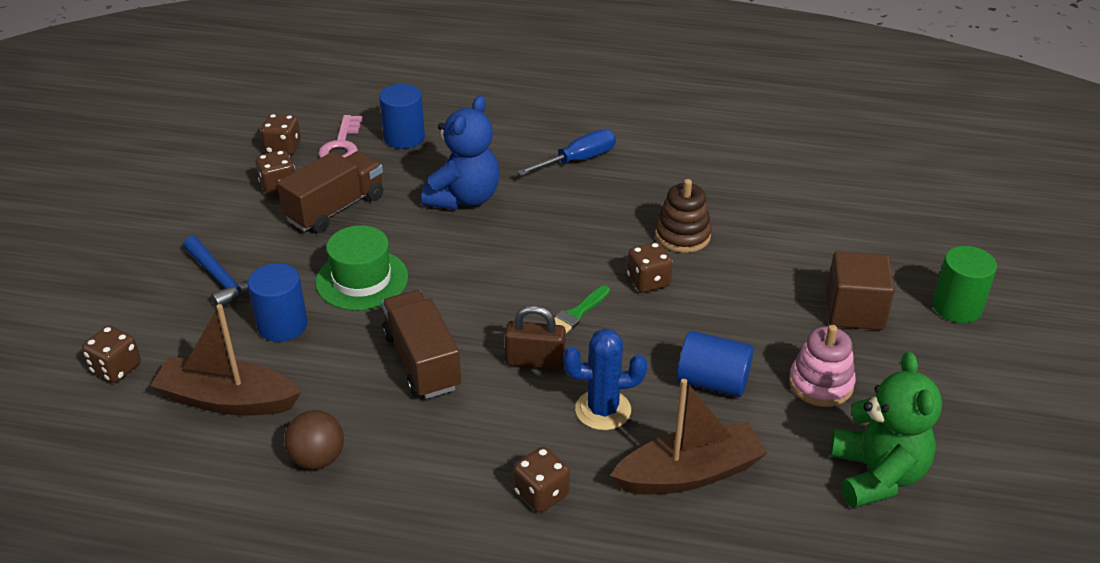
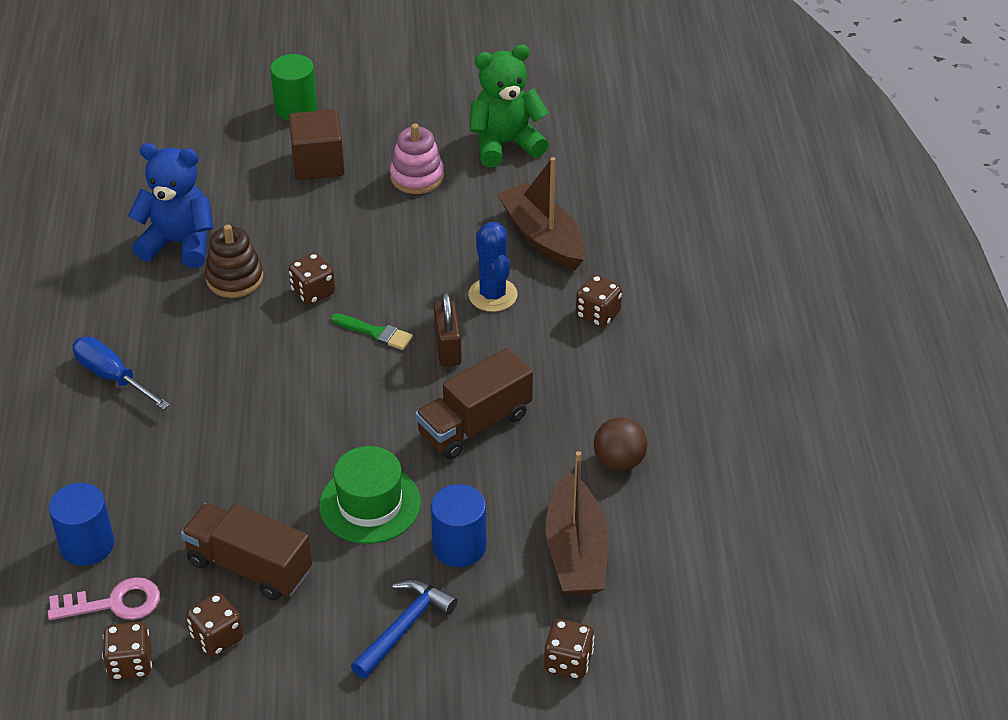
camera: 105 degrees left, 5 degrees up
(464, 198) = (205, 457): blue teddy bear -> blue teddy bear (179, 243)
(712, 382) = (436, 236): blue cylinder -> none

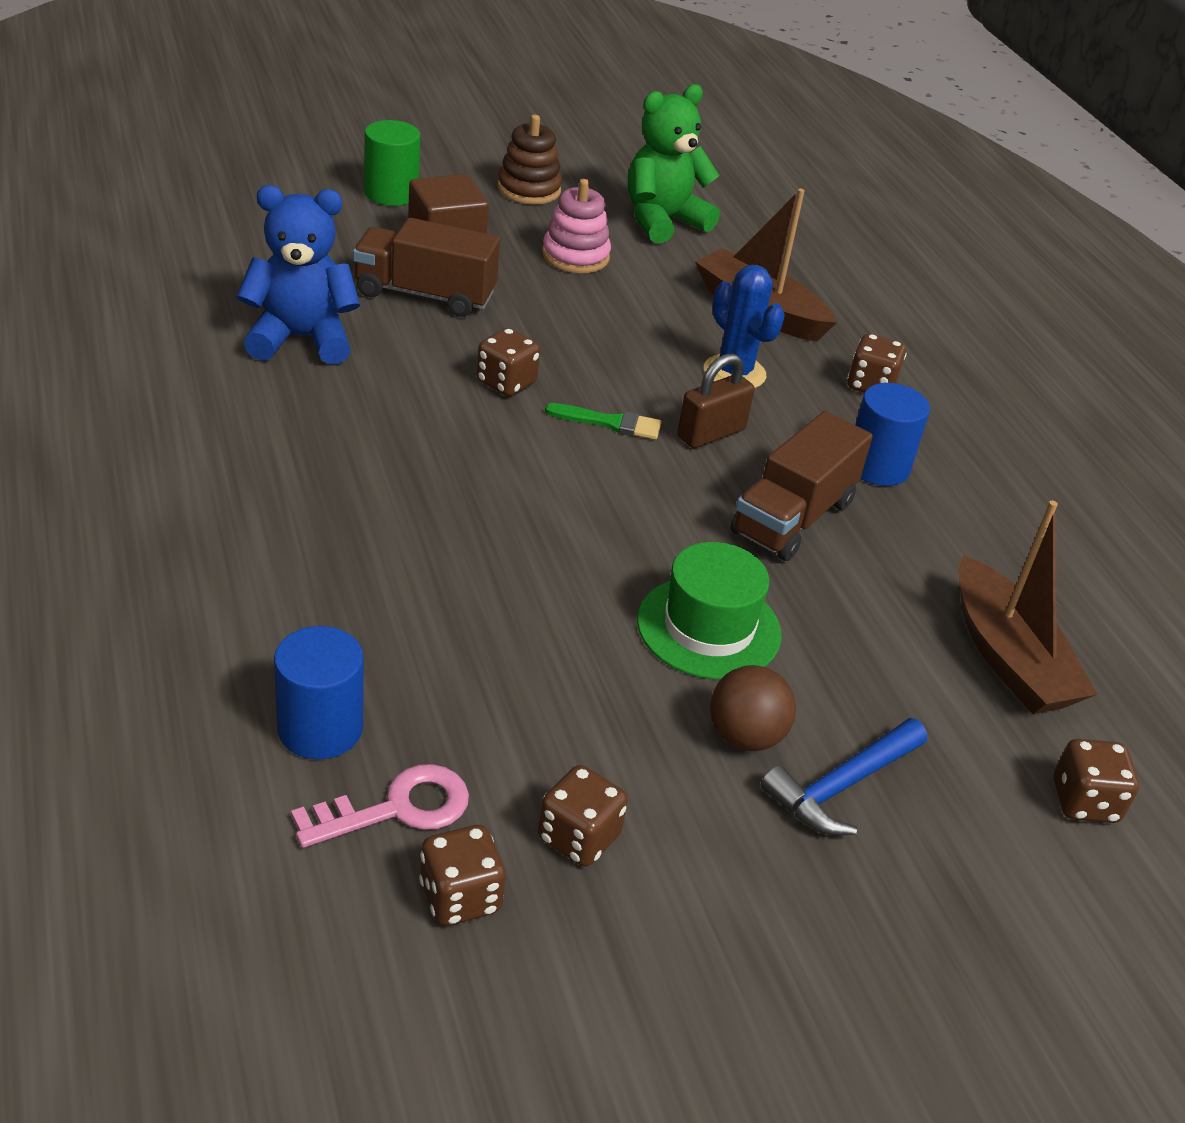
camera: 20 degrees left, 5 degrees down
(112, 377) = (271, 500): blue screwdriver -> none
(235, 278) = (394, 373): brown stacking toy -> brown stacking toy (529, 189)
(249, 567) = (580, 730): brown truck -> brown truck (424, 294)
(404, 627) = (841, 786): blue hammer -> blue hammer turned 150 degrees counterclockwise
(448, 348) = (711, 433): brown padlock -> brown padlock turned 75 degrees clockwise
(459, 546) = (856, 668): blue cylinder -> blue cylinder (877, 466)
(619, 461) = (994, 544): brown ball -> brown ball (745, 736)

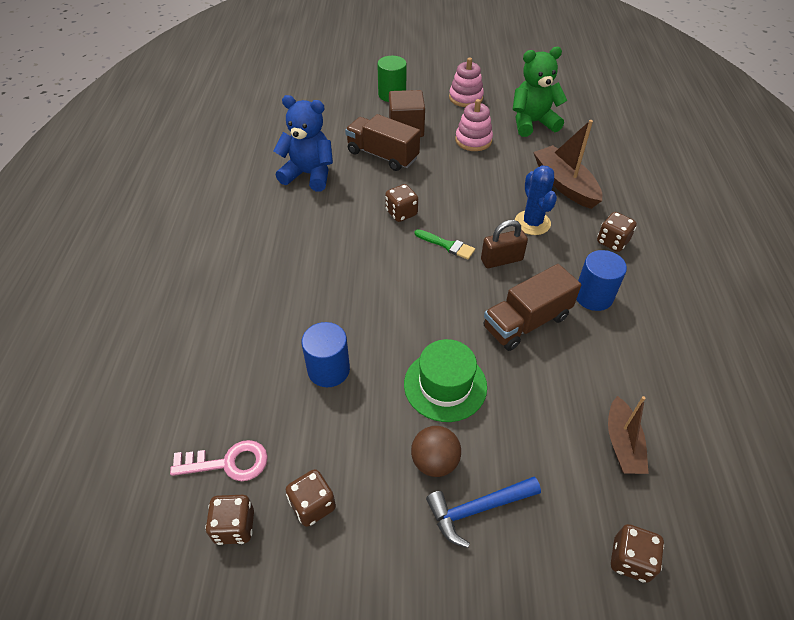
camera: 25 degrees right, 10 degrees up
(320, 728) = (213, 405): blue cylinder -> blue cylinder (328, 370)
(529, 189) = (465, 98): brown stacking toy -> pink stacking toy
(1008, 657) = (622, 443): brown boat -> brown boat, size x0.66

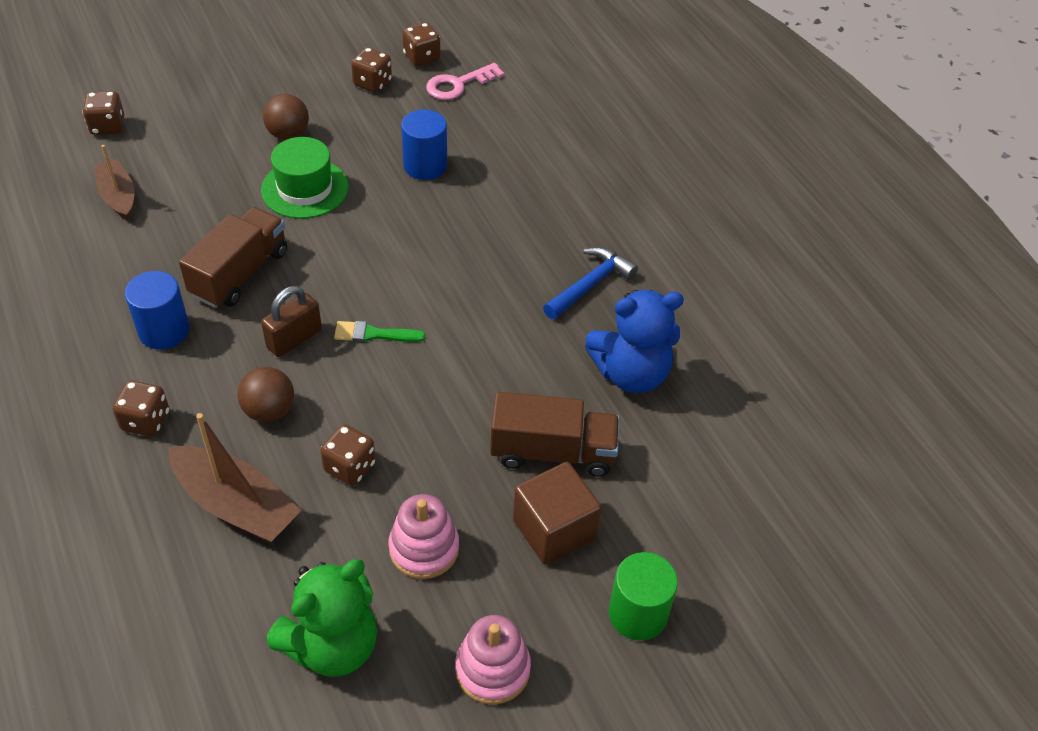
camera: 150 degrees right, 0 degrees up
(401, 213) = (460, 359): brown dice -> brown dice (350, 467)
(477, 509) = (240, 118): blue hammer -> blue hammer (590, 285)
(532, 223) = (269, 411): blue cactus -> brown ball

